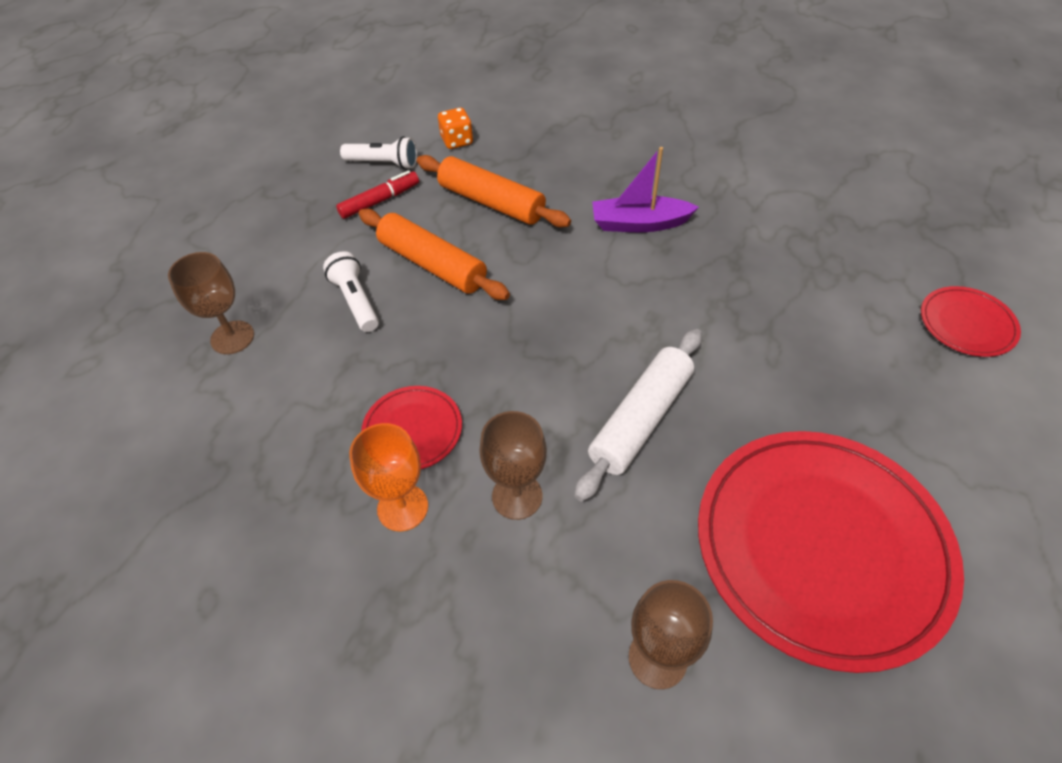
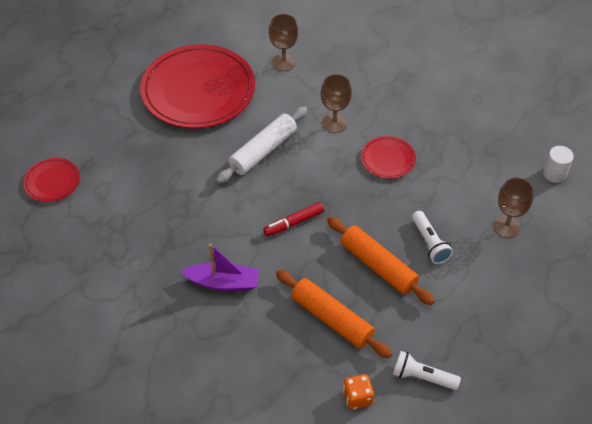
camera: 175 degrees left, 0 degrees up
(115, 437) = (554, 173): none -> white cylinder
(380, 201) = (422, 333): red marker -> red marker (293, 223)
(402, 507) = (391, 124): orange goblet -> none

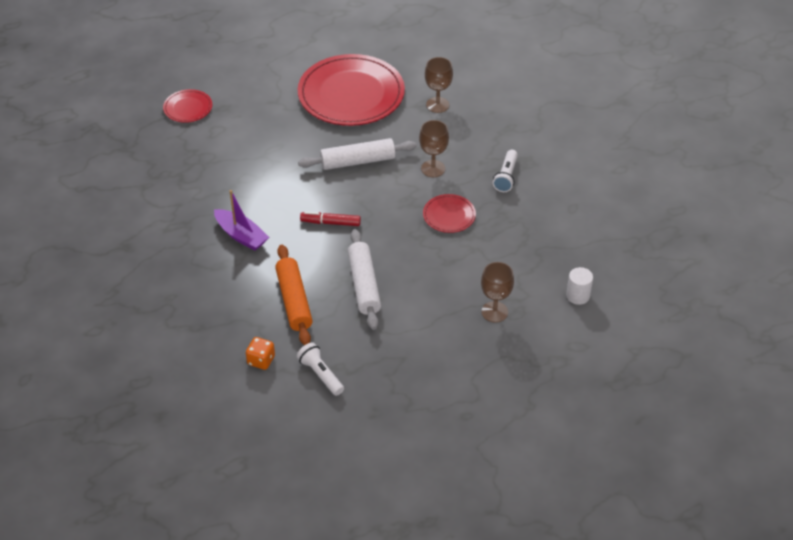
camera: 35 degrees right, 5 degrees down
(378, 266) = (364, 285): orange rolling pin -> white rolling pin
(429, 243) = (420, 291): white flashlight -> white flashlight (506, 177)

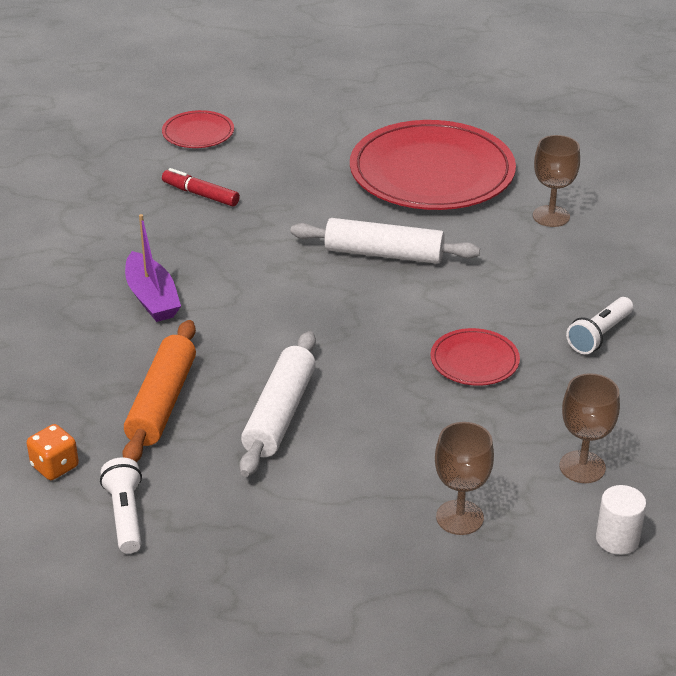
camera: 25 degrees right, 10 degrees down
(330, 223) = (289, 318): red marker -> red marker (200, 194)
(433, 168) = (490, 293): brown goblet -> brown goblet (582, 467)

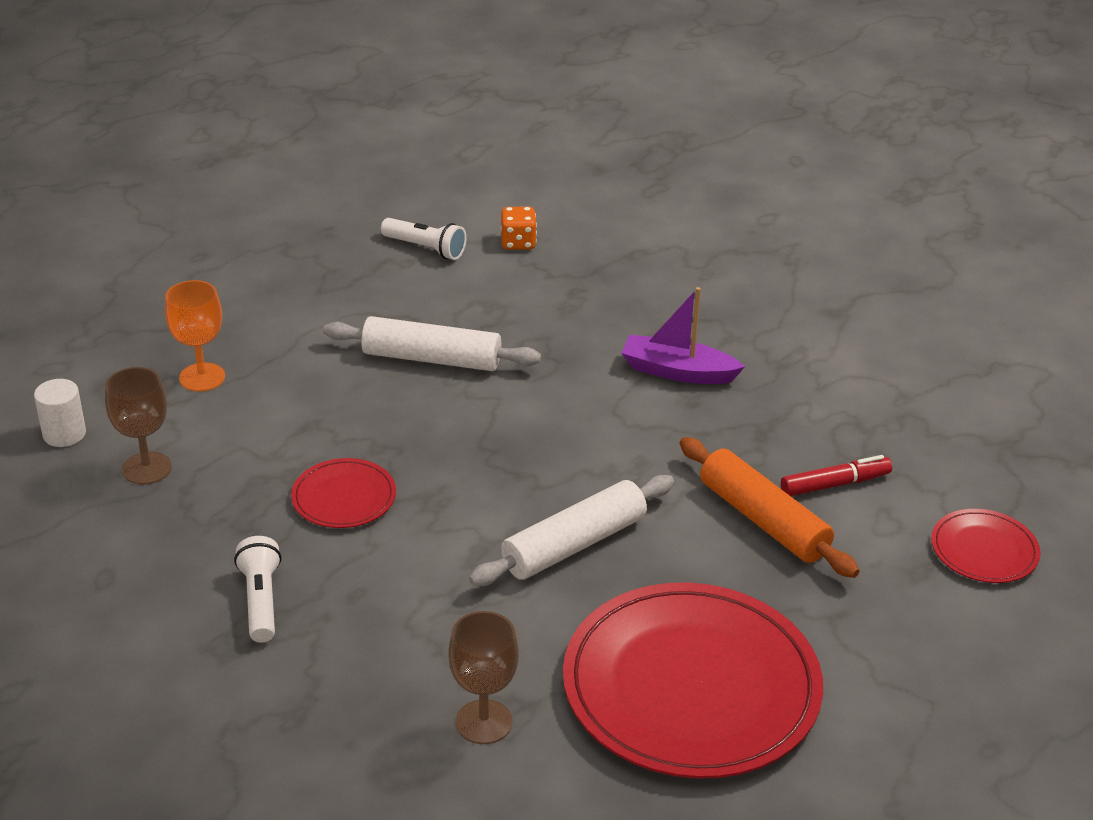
camera: 130 degrees right, 0 degrees up
(161, 402) = (525, 313): orange rolling pin -> orange rolling pin (763, 520)
(280, 414) = (431, 359): white rolling pin -> white rolling pin turned 45 degrees counterclockwise
(459, 517) = (202, 377): brown goblet -> orange goblet

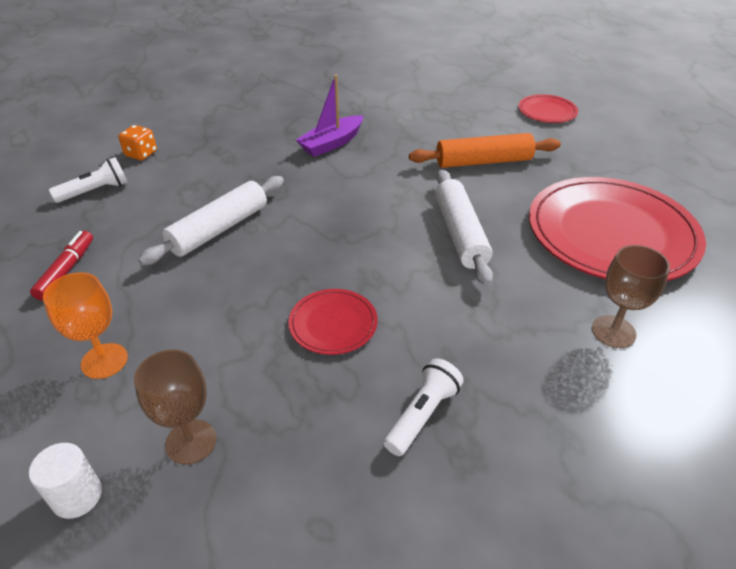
camera: 60 degrees left, 5 degrees up
(261, 601) = (422, 415): white flashlight -> white flashlight turned 105 degrees clockwise
(835, 484) = (469, 131): red marker -> red marker (66, 270)

